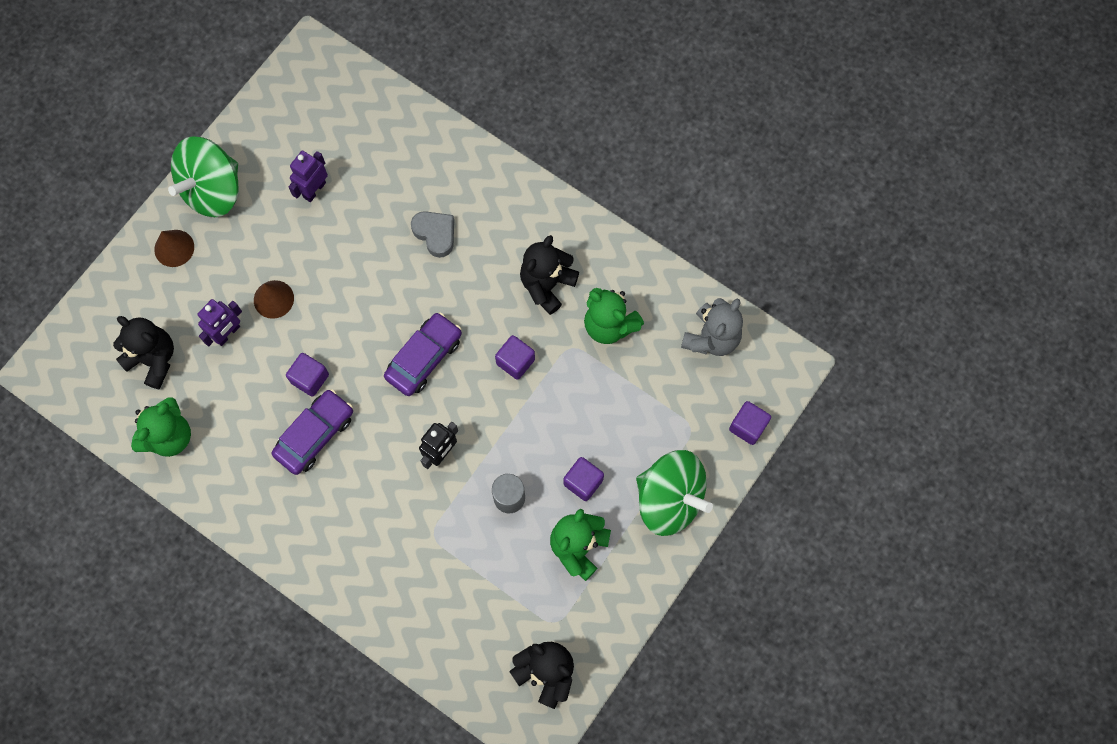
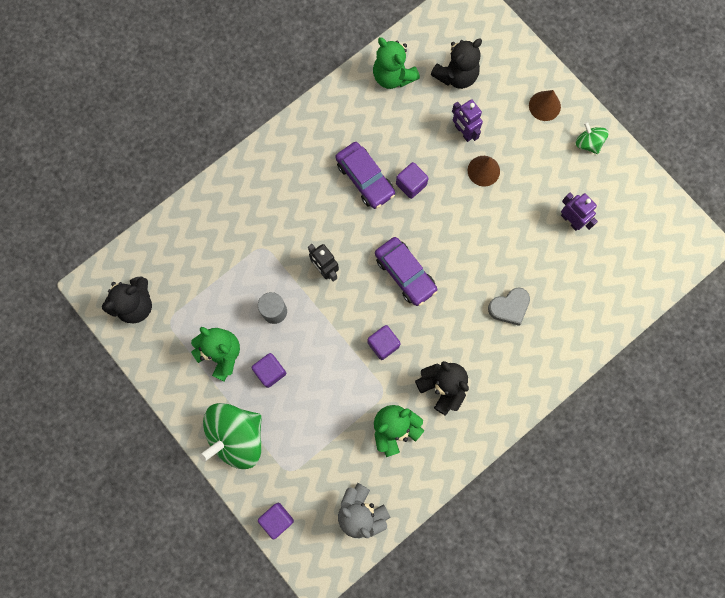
camera: 105 degrees right, 5 degrees up
(213, 190) = (588, 143): green spinning top -> green spinning top, size x0.49

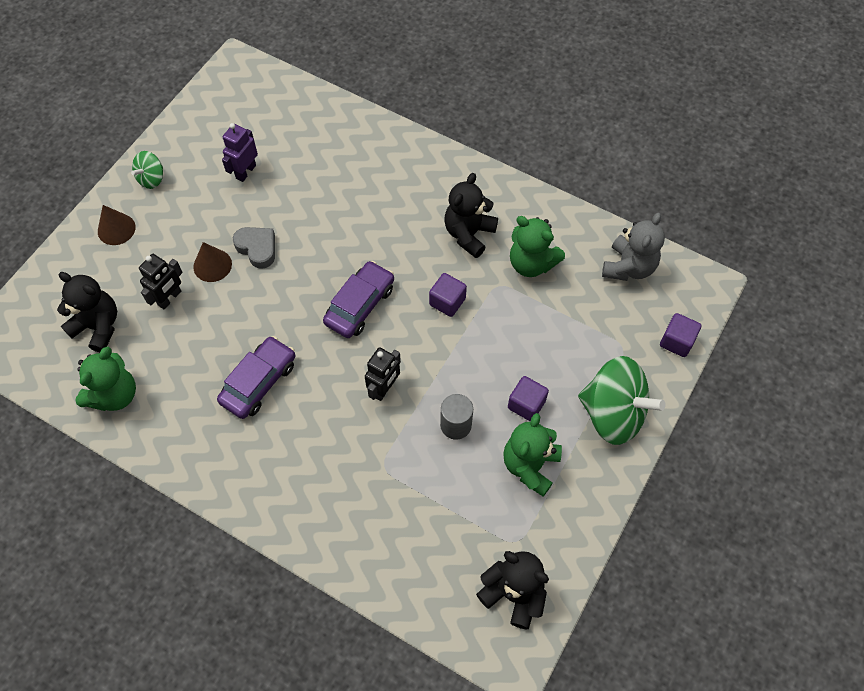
camera: 110 degrees left, 15 degrees down
(411, 184) = (251, 332): purple cube -> none
(463, 132) = (170, 298): purple robot -> black robot
(509, 307) = (360, 200): grey heart -> grey heart (257, 248)

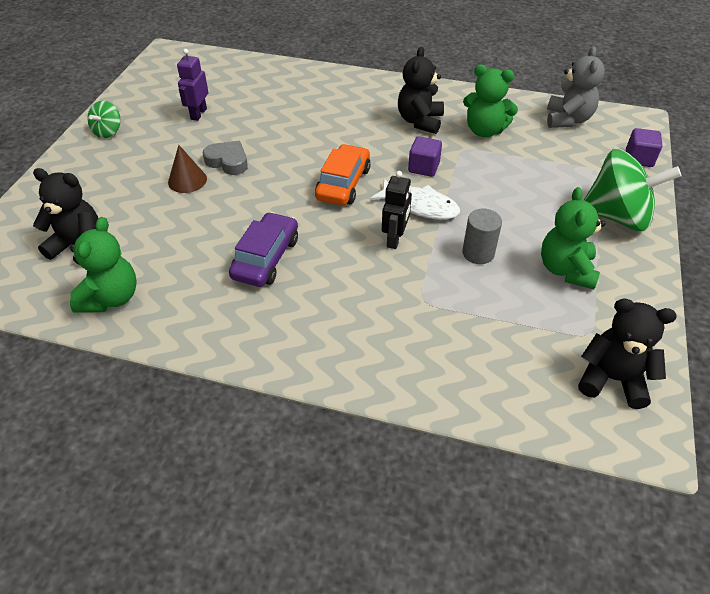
camera: 15 degrees left, 15 degrees down
(116, 229) = (81, 171): brown cone -> none
(170, 298) = (151, 211): black robot -> none
(360, 305) = (343, 184): purple car -> orange car
(424, 353) = (420, 206): none -> white fish
(526, 404) = (535, 225): purple cube -> none

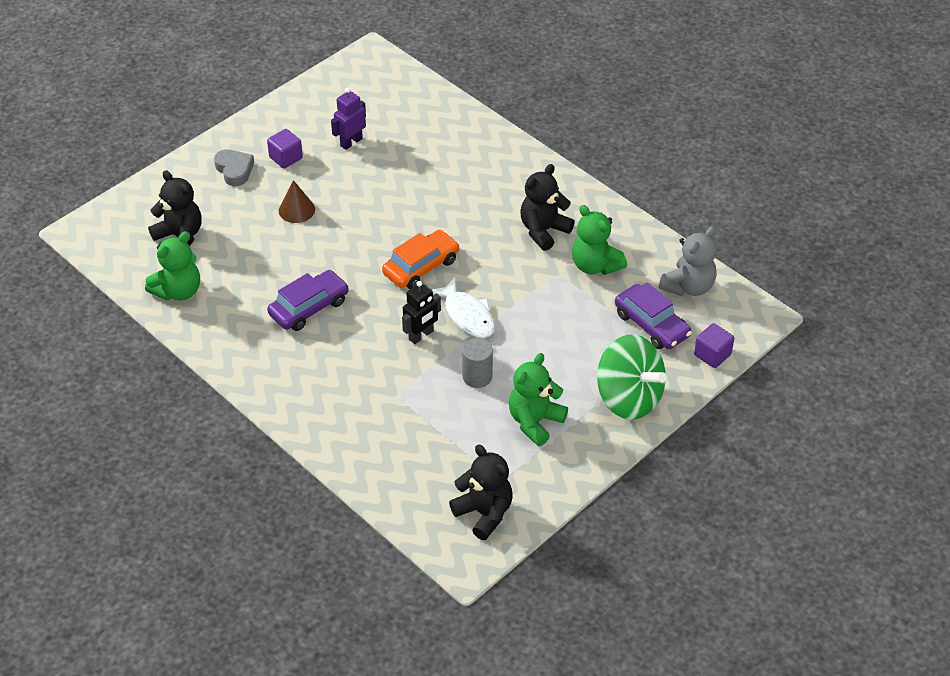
camera: 30 degrees right, 0 degrees up
(108, 132) = (263, 132): green spinning top -> none
(228, 161) = (342, 204): grey heart -> grey heart (234, 170)
(423, 167) = (503, 280): purple cube -> purple cube (286, 158)
(572, 155) = (651, 325): none -> purple car

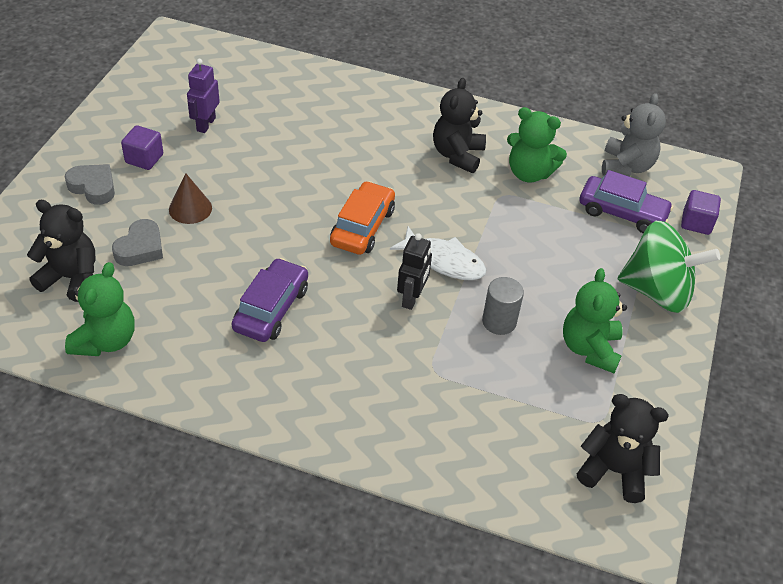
camera: 30 degrees left, 0 degrees up
(241, 230) = (140, 248): none -> grey heart

